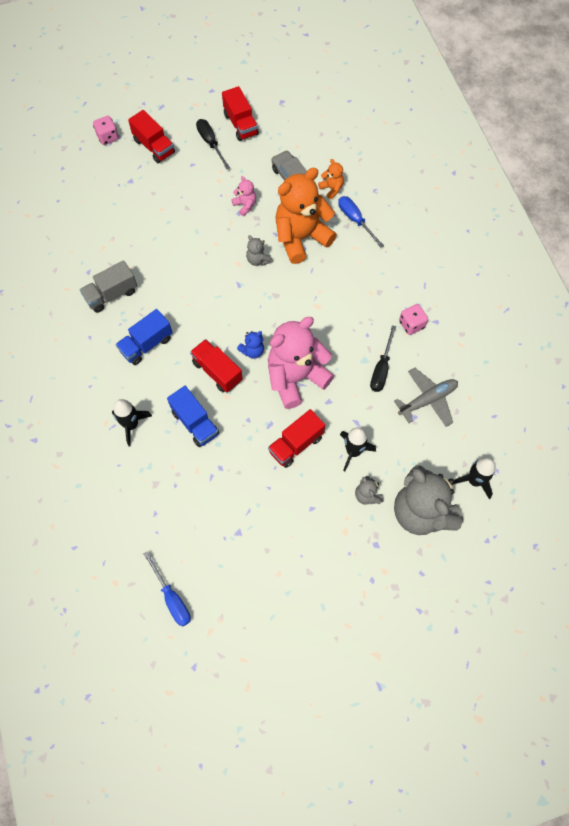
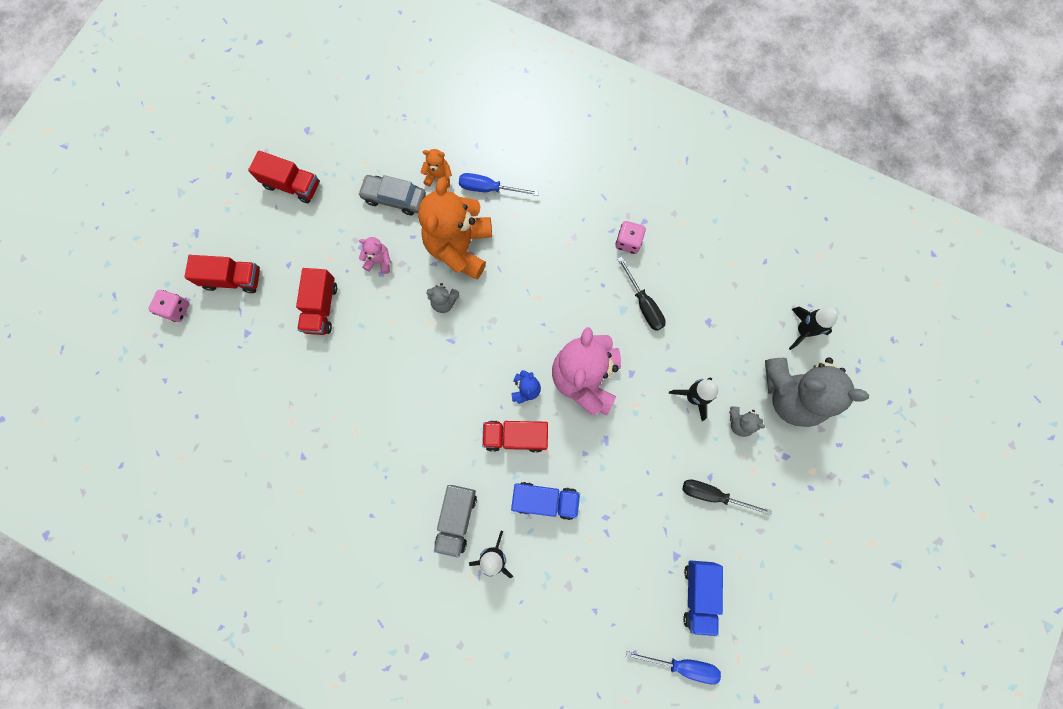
camera: 45 degrees left, 10 degrees up
(111, 294) = (348, 457): grey truck -> grey truck (456, 519)
(146, 344) = (429, 472): blue truck -> blue truck (698, 594)
(210, 143) = (283, 228): black screwdriver -> black screwdriver (713, 495)
(296, 444) = (644, 436): red truck -> red truck (321, 307)
(427, 400) = (704, 296): grey plane -> none

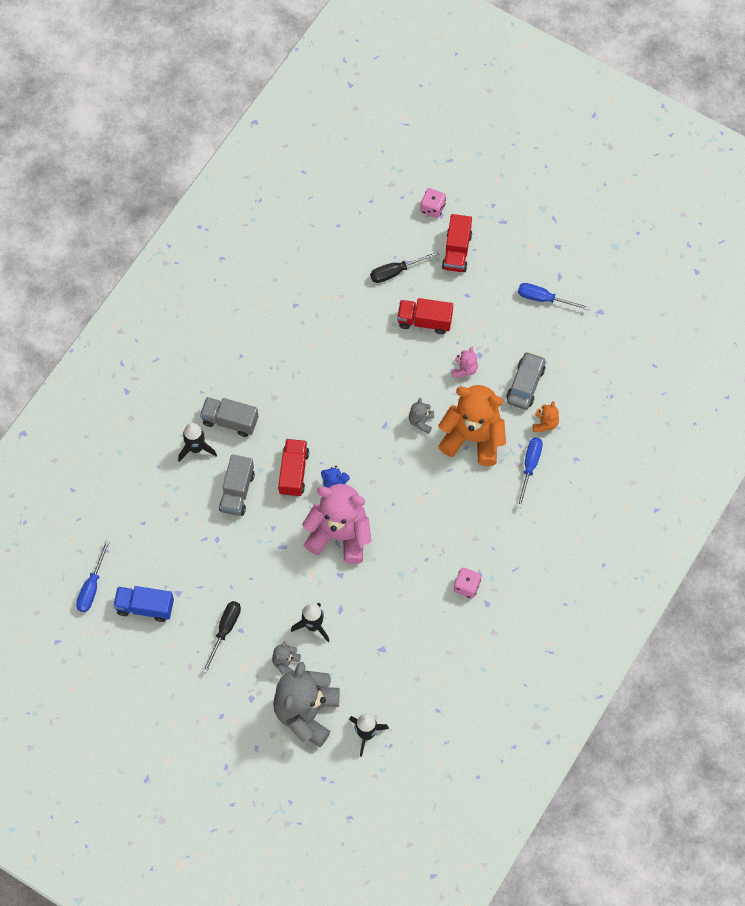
camera: 95 degrees right, 10 degrees down
(292, 185) = (544, 299): red truck -> blue screwdriver
(545, 500) = (237, 492): blue truck -> grey truck
(643, 304) = (404, 593): black screwdriver -> black screwdriver (396, 271)

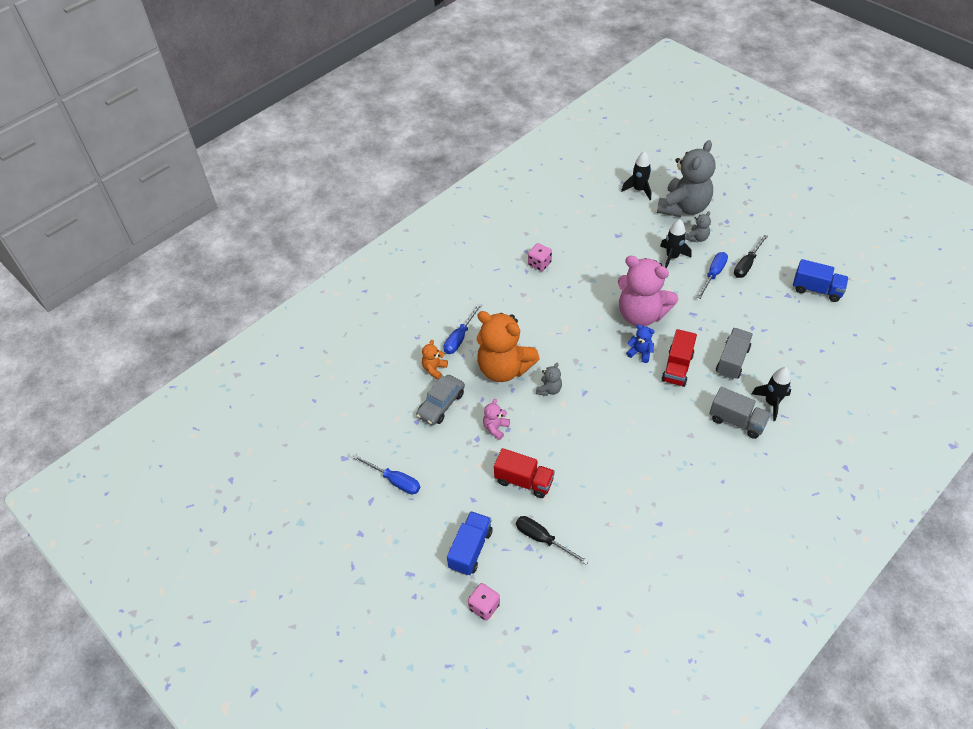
camera: 165 degrees left, 15 degrees down
(92, 586) = (866, 310): blue screwdriver -> blue screwdriver (713, 274)
(396, 271) = (542, 539): black screwdriver -> black screwdriver turned 135 degrees counterclockwise
(456, 251) = (470, 549): red truck -> blue truck

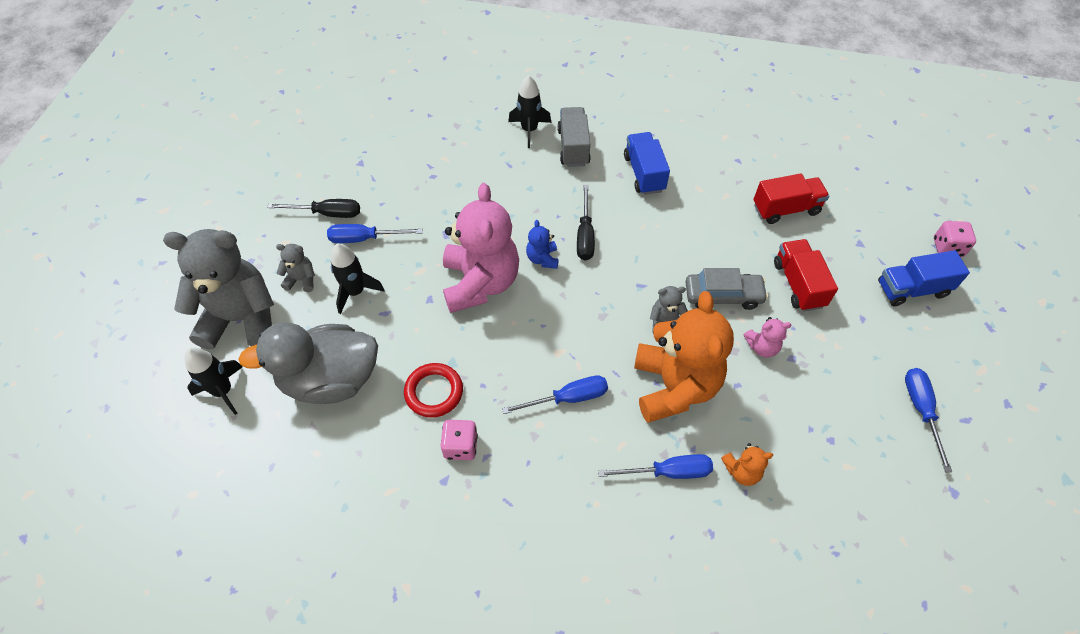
camera: 125 degrees left, 5 degrees up
(441, 404) = (784, 427): grey car -> grey car (723, 296)
(533, 318) = (568, 398): none -> blue screwdriver
(542, 539) = (841, 237): black screwdriver -> black screwdriver (585, 235)
(579, 265) = (434, 392): none -> red ring
(617, 229) = (330, 380): none -> grey duck
(677, 367) = (539, 217): red truck -> red truck (785, 209)
(732, 361) = (495, 176): grey truck -> none
(816, 289) = (336, 142): blue truck -> blue truck (644, 173)

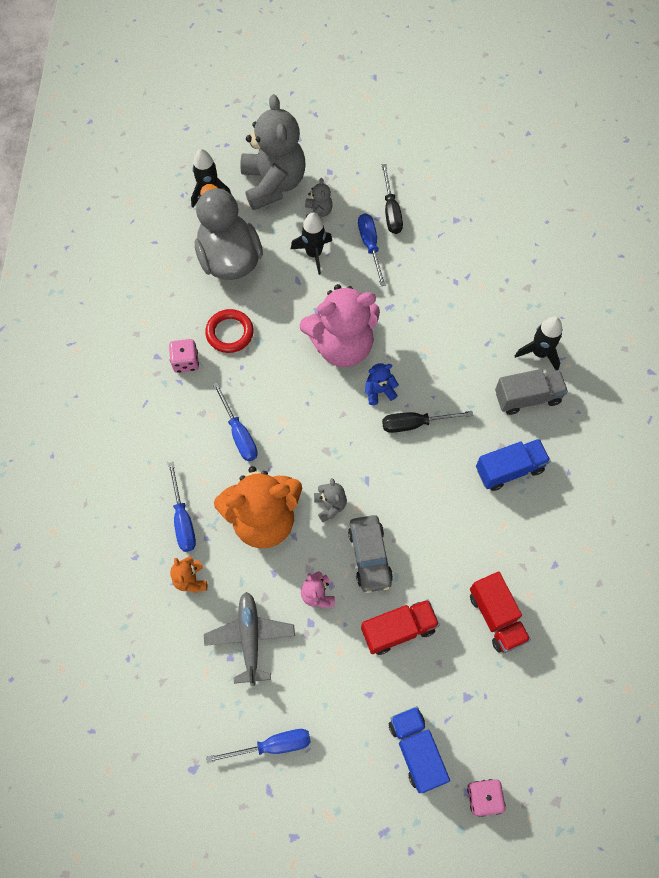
camera: 80 degrees right, 10 degrees up
(809, 417) = (250, 638): none -> grey plane

